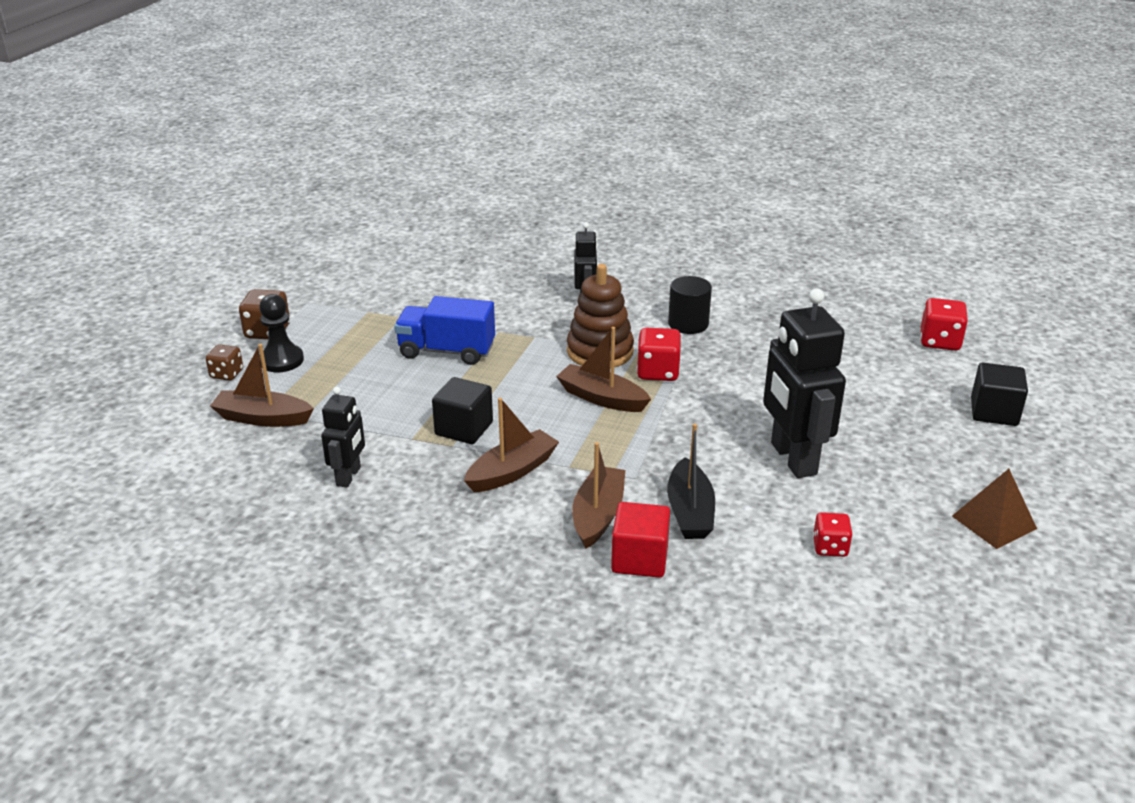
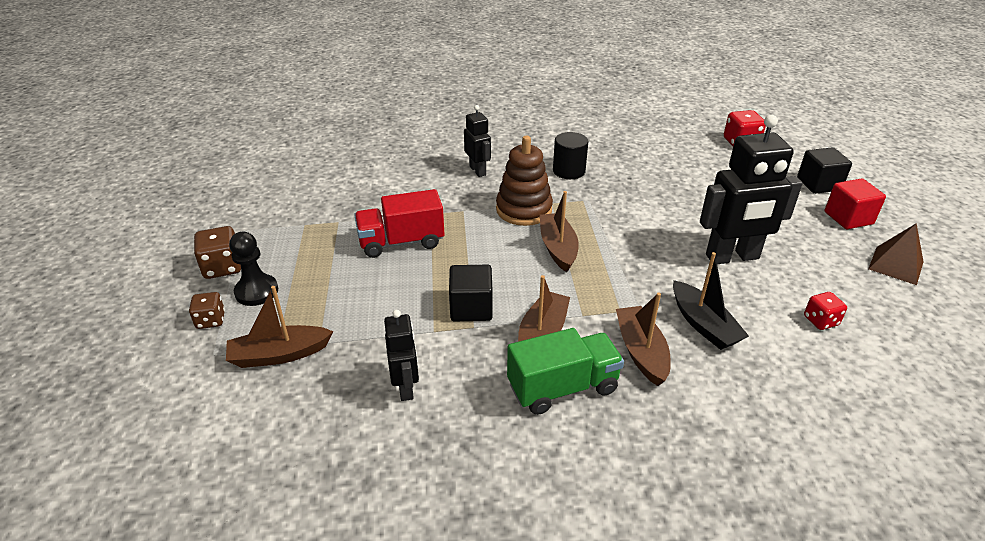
camera: 25 degrees left, 5 degrees up
(447, 351) = (401, 242): blue truck -> red truck
(491, 521) = (562, 387): none -> green truck
(602, 398) = (558, 248): brown boat -> brown boat turned 75 degrees clockwise
(639, 559) = (705, 380): red cube -> red cube (848, 218)
(658, 372) = (580, 215): red dice -> none
(792, 459) = (732, 257): black robot -> black robot turned 60 degrees counterclockwise

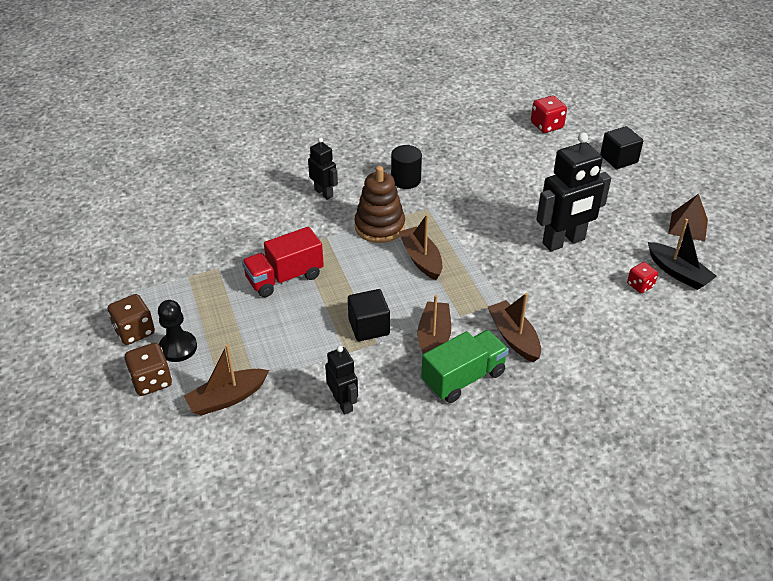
camera: 15 degrees left, 5 degrees up
(210, 320) = (151, 381): brown dice -> brown dice, size x1.53
(703, 324) = (555, 305): black boat -> black boat (678, 273)
(848, 218) = (647, 189): red cube -> none

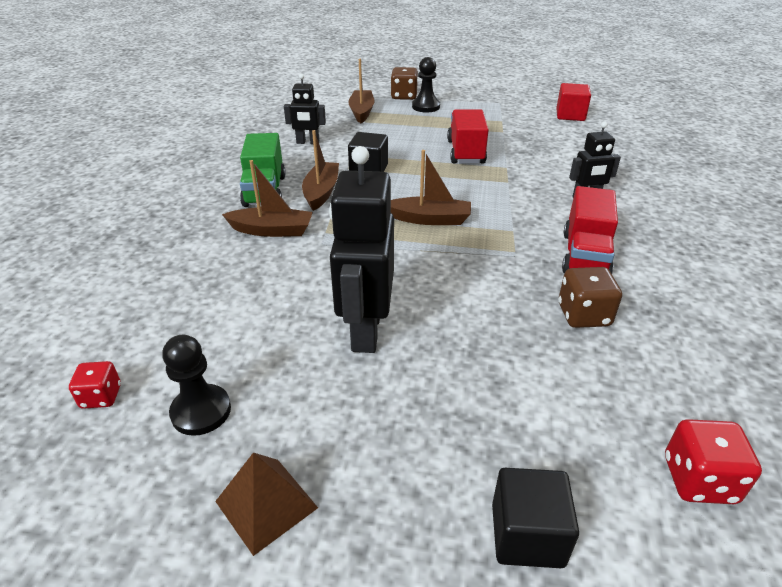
camera: 120 degrees right, 5 degrees down
(134, 331) = (456, 98): brown dice -> brown dice (583, 315)
(145, 234) = (570, 115): none -> red cube
(379, 227) = (502, 212): brown stacking toy -> none
(406, 180) = (584, 255): black cylinder -> red truck
(434, 338) = (321, 192): brown boat -> brown boat turned 120 degrees counterclockwise
(640, 285) = (227, 356): red dice -> red dice (101, 396)
(678, 273) = (201, 411): black boat -> black pawn

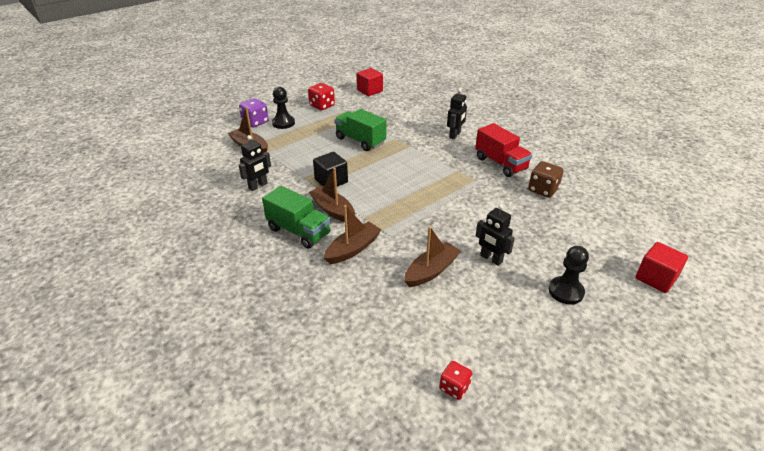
camera: 50 degrees left, 0 degrees up
(201, 411) = (504, 347): black pawn -> black pawn (566, 291)
(266, 504) = (589, 349): brown pyramid -> none
(365, 330) = (491, 259): black robot -> black robot, size x0.55
(404, 96) = (255, 122): brown dice -> purple dice
(430, 219) = (414, 188): brown boat -> brown boat (431, 271)
(465, 152) = (360, 141): red truck -> green truck
(527, 535) = (655, 278): black cube -> red cube
(699, 480) = (656, 221): red dice -> red dice (322, 106)

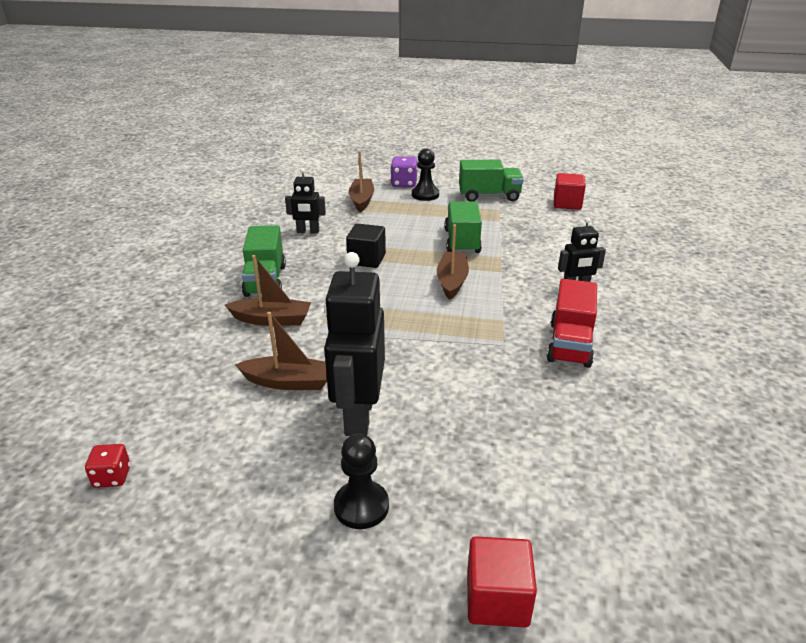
camera: 50 degrees right, 5 degrees down
(322, 106) = (489, 196): red dice -> green truck
(333, 210) = (320, 282): brown boat -> brown boat (452, 281)
(491, 259) = (358, 416): black robot -> black robot, size x1.83
(543, 190) = (564, 401): brown dice -> none

